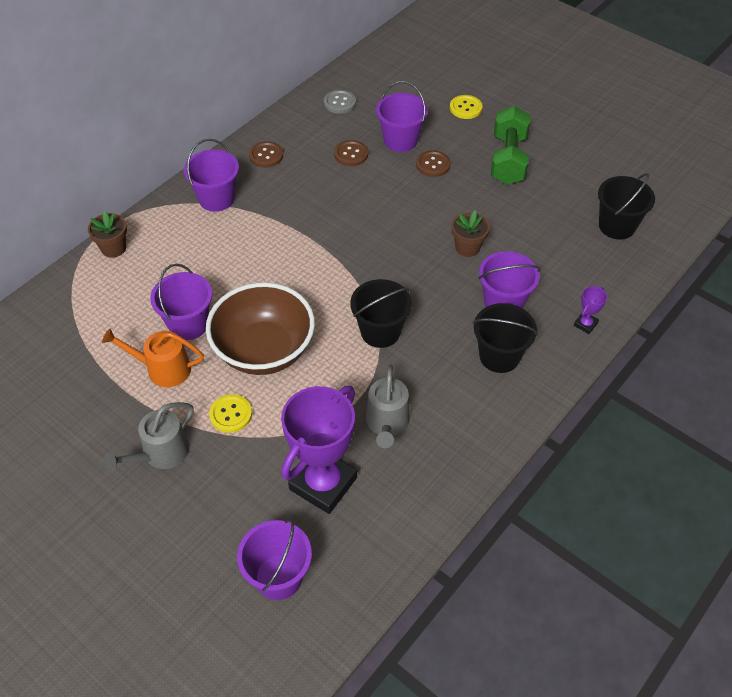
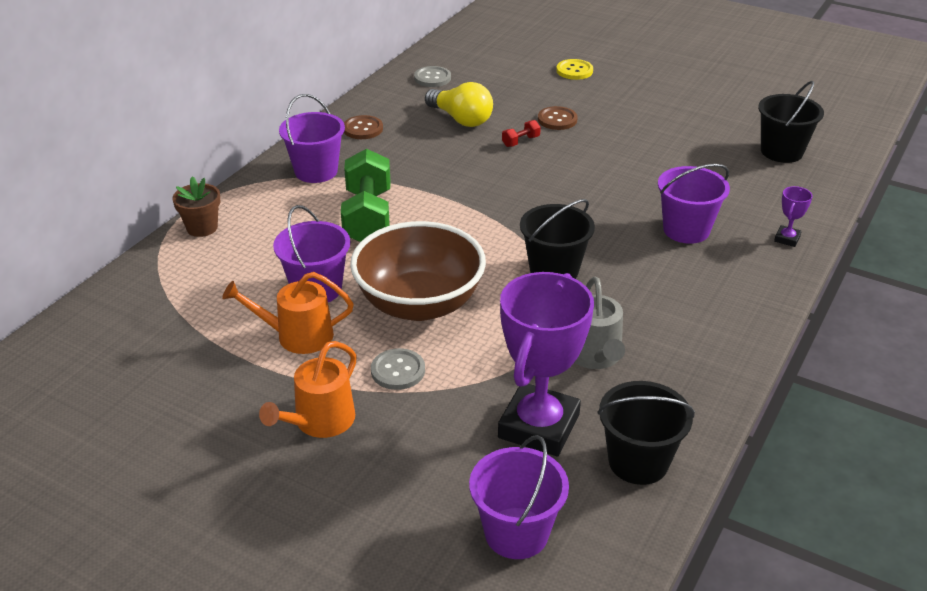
camera: 10 degrees left, 15 degrees down
(161, 453) = (320, 421): grey watering can -> orange watering can
(231, 414) = (398, 371): yellow button -> grey button
(351, 154) = (461, 119): brown button -> yellow light bulb
(394, 186) = (521, 141): none -> red dumbbell
(400, 140) = (513, 103): purple bucket -> none
(467, 247) = (625, 186): brown flower pot -> none
(499, 356) = (702, 278): black bucket -> black bucket (638, 462)
(508, 159) = (638, 108): green dumbbell -> green dumbbell (367, 217)

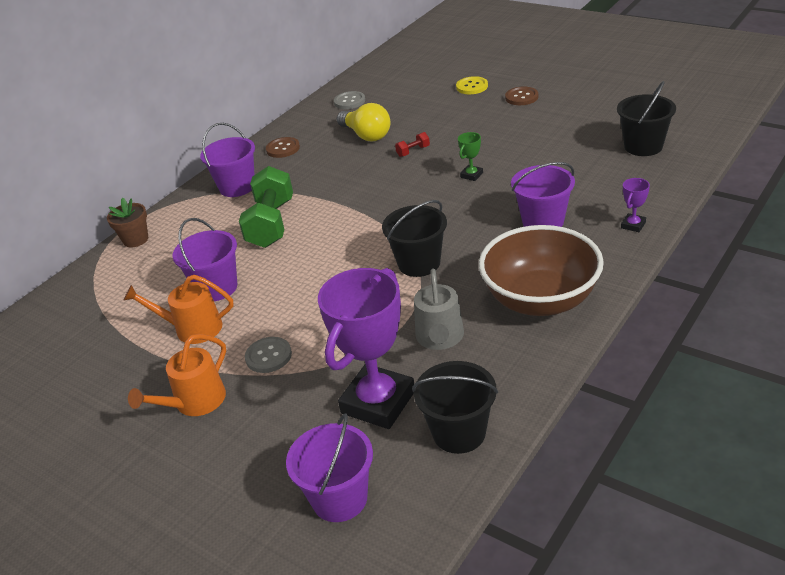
camera: 10 degrees right, 0 degrees up
(419, 304) = (298, 297): brown bowl -> brown bowl (540, 300)
(557, 120) = (448, 130): brown button -> brown button (521, 97)
(594, 173) = (471, 175): none -> green trophy

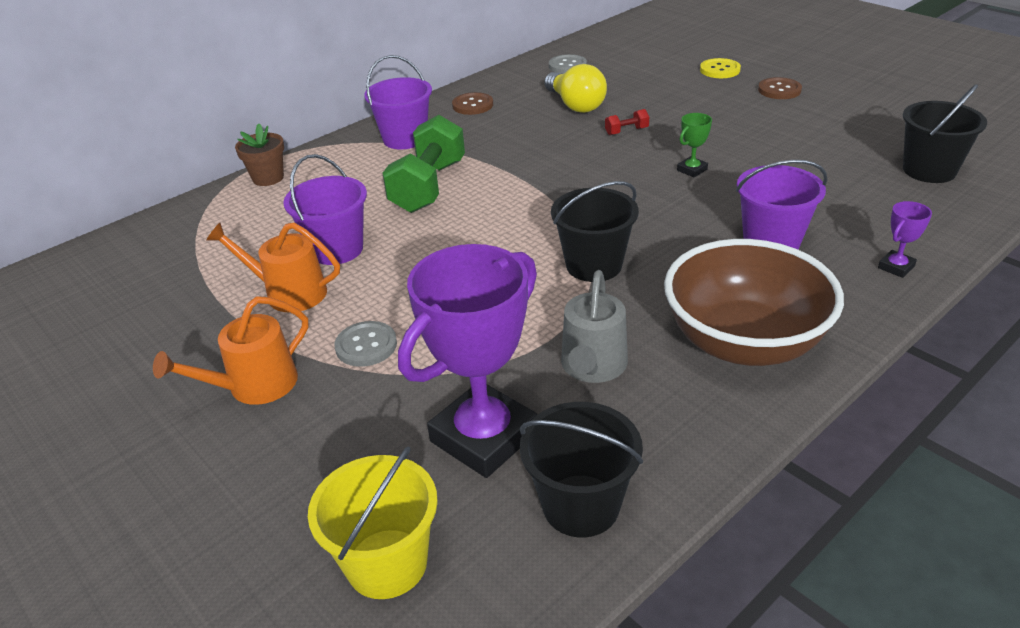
camera: 10 degrees right, 0 degrees up
(339, 498) = (387, 563): purple bucket -> yellow bucket

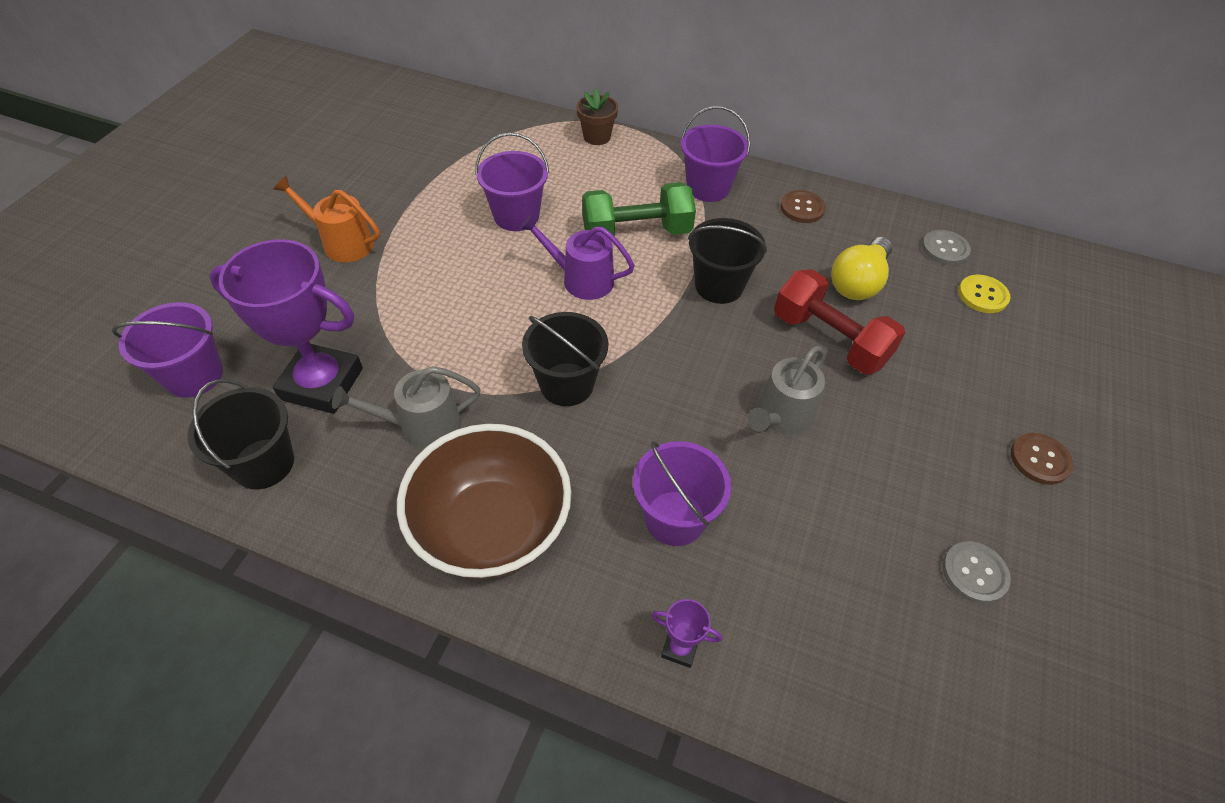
camera: 60 degrees right, 15 degrees up
(289, 293) = (450, 215): orange watering can -> none
(366, 345) = (403, 281): grey button -> grey button (974, 573)
(387, 563) = (194, 375): yellow bucket -> purple bucket
(464, 229) = (582, 279): none -> purple watering can
(626, 131) = (829, 340): red dumbbell -> red dumbbell, size x2.45
(692, 170) = (781, 416): green trophy -> grey watering can
(719, 70) = (1048, 386): yellow button -> yellow button (982, 295)
(929, 170) = (931, 665): black bucket -> black bucket (719, 286)

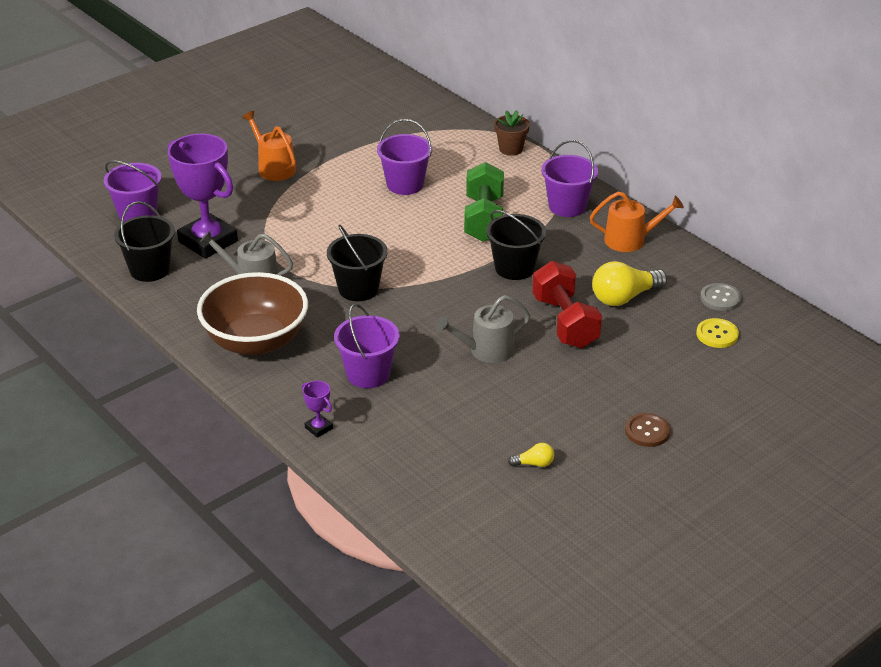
camera: 30 degrees right, 15 degrees down
(582, 279) = (419, 235): purple watering can -> none
(636, 233) = (484, 219): green dumbbell -> green dumbbell turned 75 degrees clockwise
(802, 208) = (630, 240): brown button -> orange watering can
(974, 573) = (534, 464): grey button -> yellow light bulb

